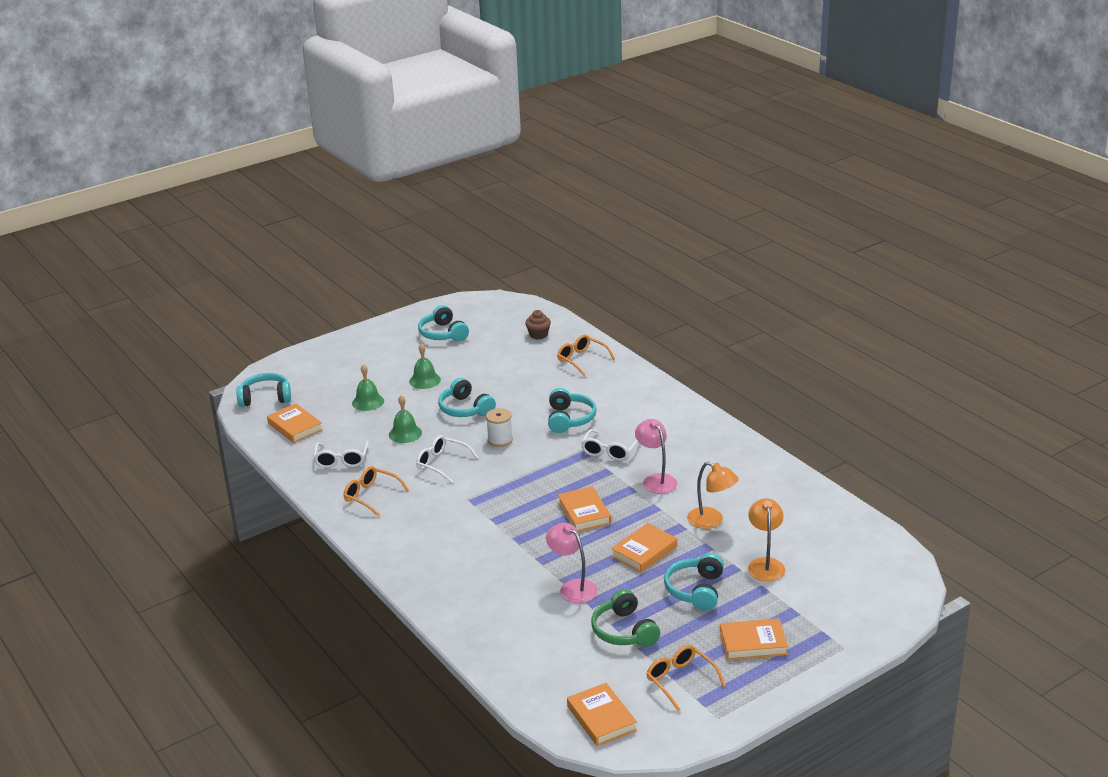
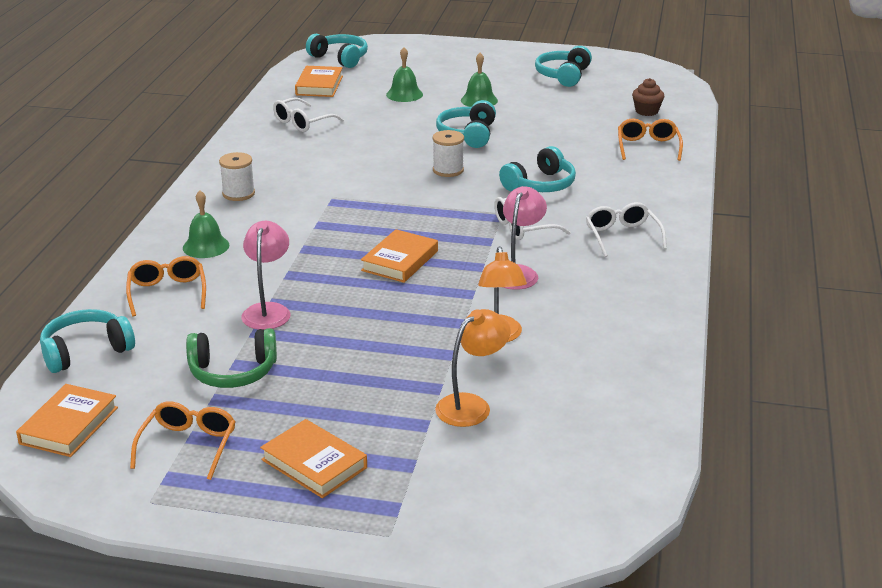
camera: 45 degrees right, 0 degrees up
(371, 496) = (270, 156): orange glasses -> orange glasses (167, 292)
(404, 532) = (238, 194): none -> white spool
(405, 433) = (385, 128): green bell -> green bell (206, 246)
(442, 463) = (367, 163): white glasses -> white glasses (622, 236)
(624, 631) = (233, 372): green headphones -> green headphones turned 120 degrees counterclockwise
(644, 551) = (385, 322): orange book -> none
(695, 590) = (361, 382): turquoise headphones -> turquoise headphones (86, 351)

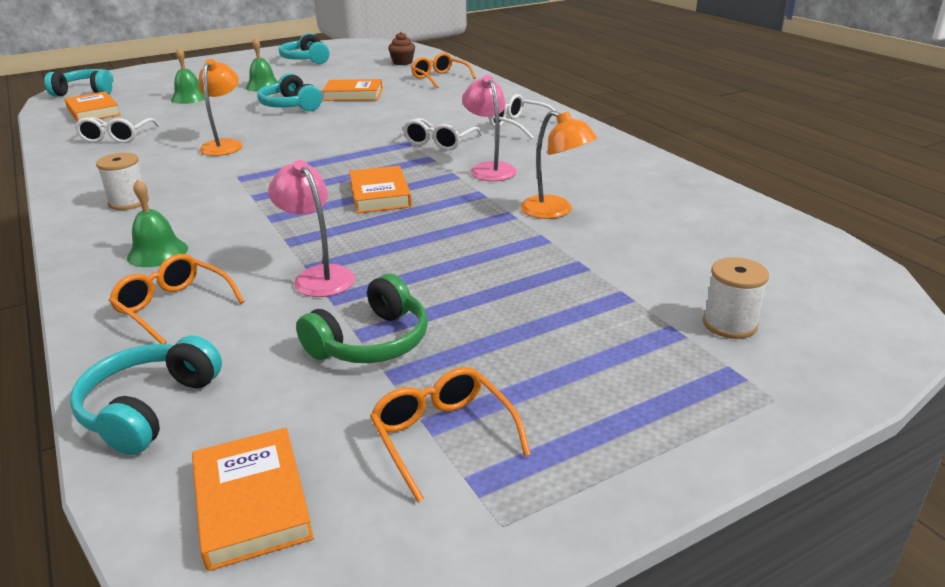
camera: 40 degrees left, 0 degrees up
(314, 463) = (597, 378): orange book -> orange book (353, 94)
(448, 170) = (313, 129): white spool -> white spool (729, 324)
(471, 405) = (630, 264): orange lamp -> orange lamp (225, 145)
(540, 185) = (404, 116): turquoise headphones -> none

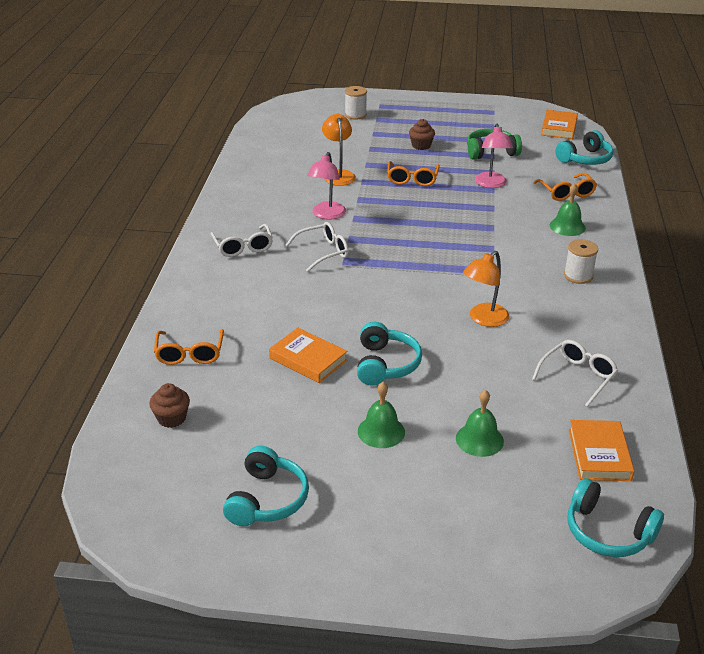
camera: 145 degrees left, 5 degrees up
(380, 195) = (415, 220): orange book -> none
(442, 436) = (491, 122): orange glasses -> orange glasses (412, 179)
(512, 303) = (421, 146): none -> brown cupcake

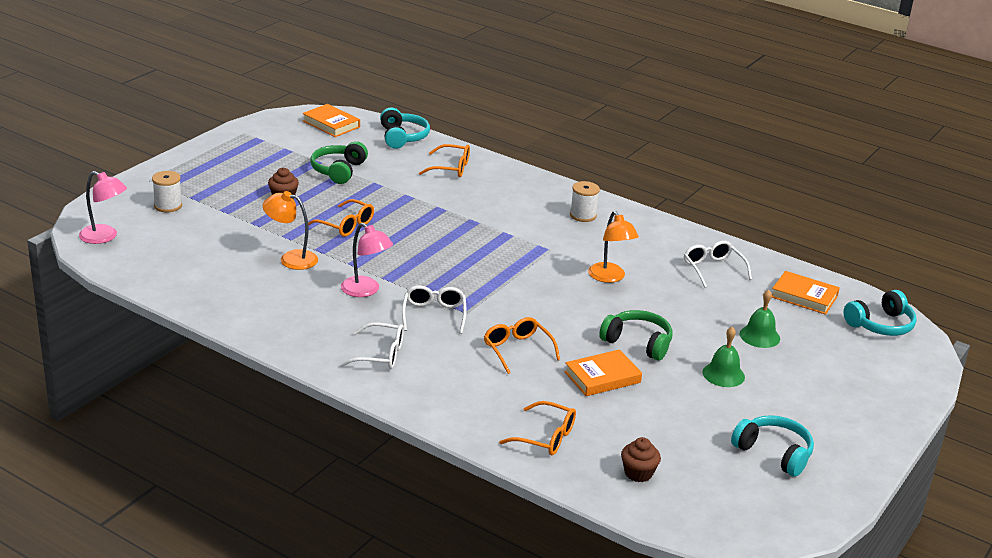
camera: 65 degrees left, 5 degrees down
(310, 304) = (517, 350): none -> orange glasses
(385, 364) = (638, 343): turquoise headphones -> green headphones
(491, 184) = (398, 193): pink lamp -> pink lamp (104, 237)
(567, 226) = (505, 190): green bell -> none

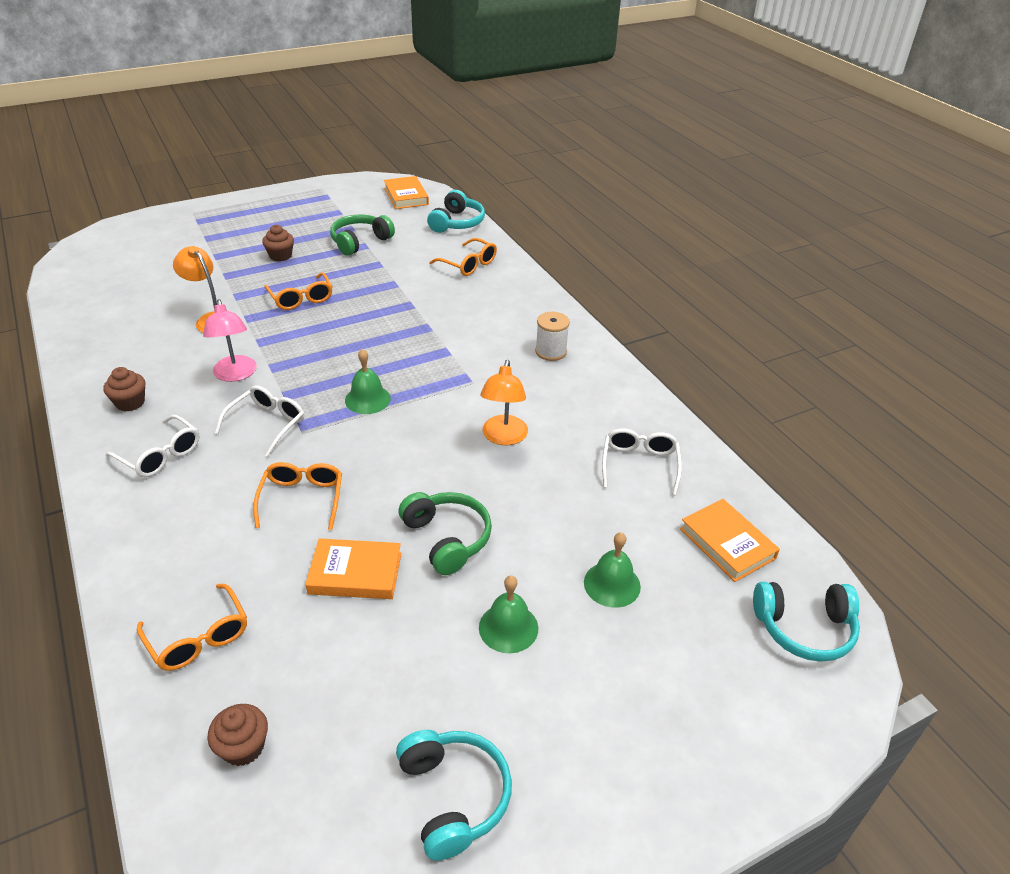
camera: 30 degrees right, 10 degrees up
(104, 237) = (90, 255): pink lamp -> none
(168, 206) = (176, 239): white spool -> none
(307, 330) = (130, 402): none -> brown cupcake
(487, 280) = (367, 399): none -> green bell

